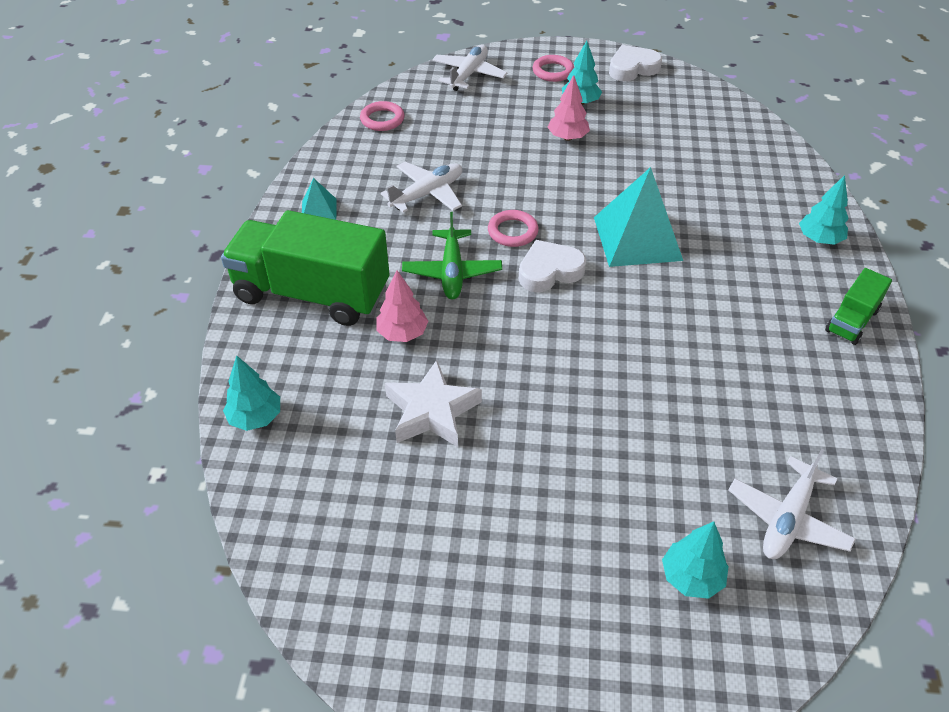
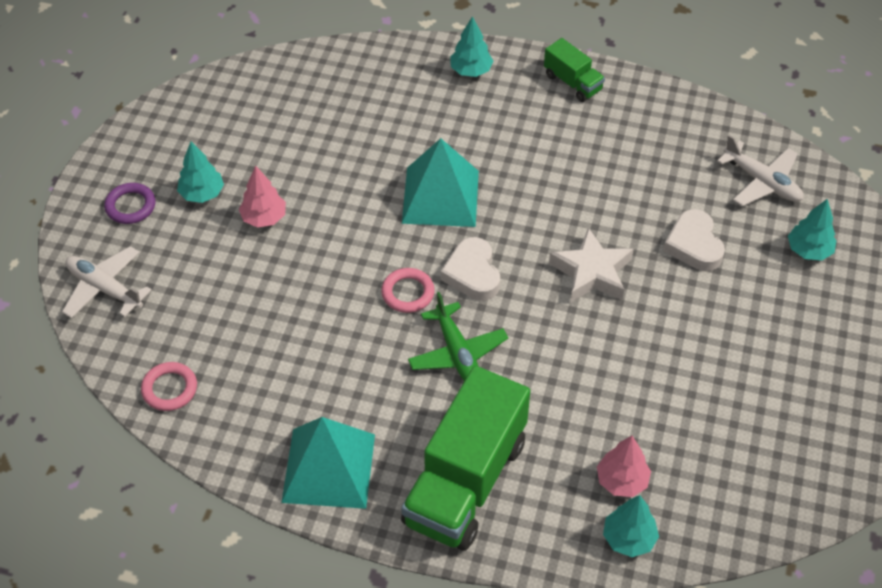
camera: 80 degrees left, 5 degrees up
(319, 210) = (328, 468): turquoise pyramid -> turquoise pyramid, size x2.08
(402, 333) = (536, 405): pink tree -> pink tree (621, 481)
(427, 194) = (327, 359): white plane -> none
(431, 411) = (636, 393): white star -> white star (591, 272)
(452, 272) = (457, 353): green plane -> green plane turned 60 degrees clockwise
(553, 71) = (130, 206): pink ring -> purple ring
(632, 68) = (152, 134): white heart -> white heart (694, 245)

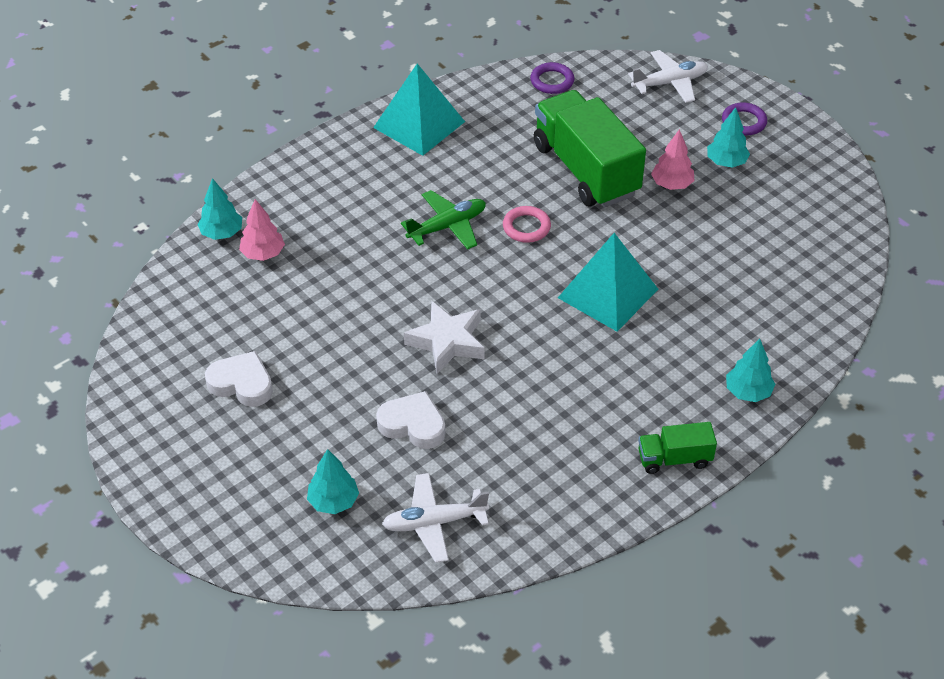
camera: 125 degrees right, 5 degrees down
(169, 389) = (552, 81): pink ring -> purple ring
(457, 353) = (447, 226): green plane -> green plane turned 135 degrees clockwise
(465, 481) = (343, 179): green truck -> green truck (586, 170)
(472, 273) = (511, 271): white heart -> white heart (242, 383)

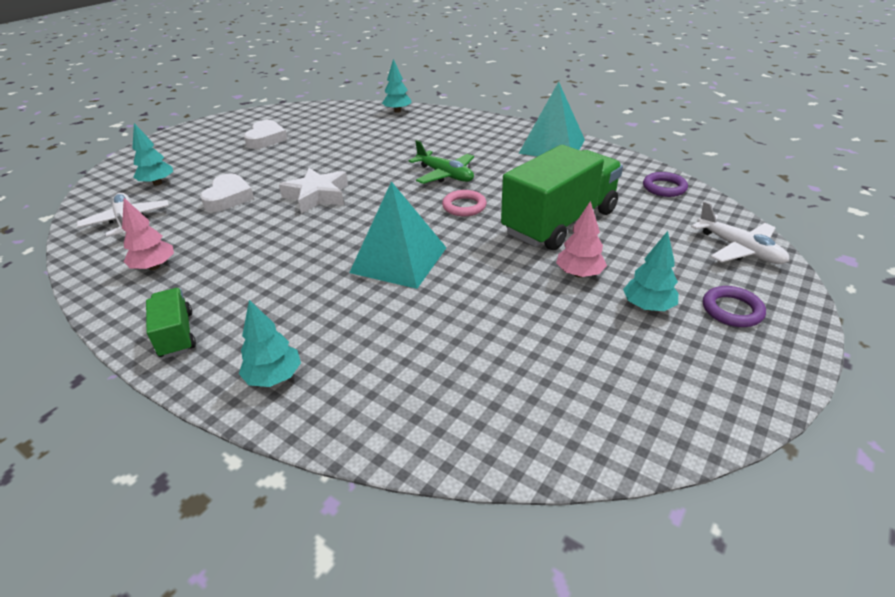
camera: 75 degrees right, 10 degrees down
(263, 254) = (384, 124): pink tree -> pink tree (154, 267)

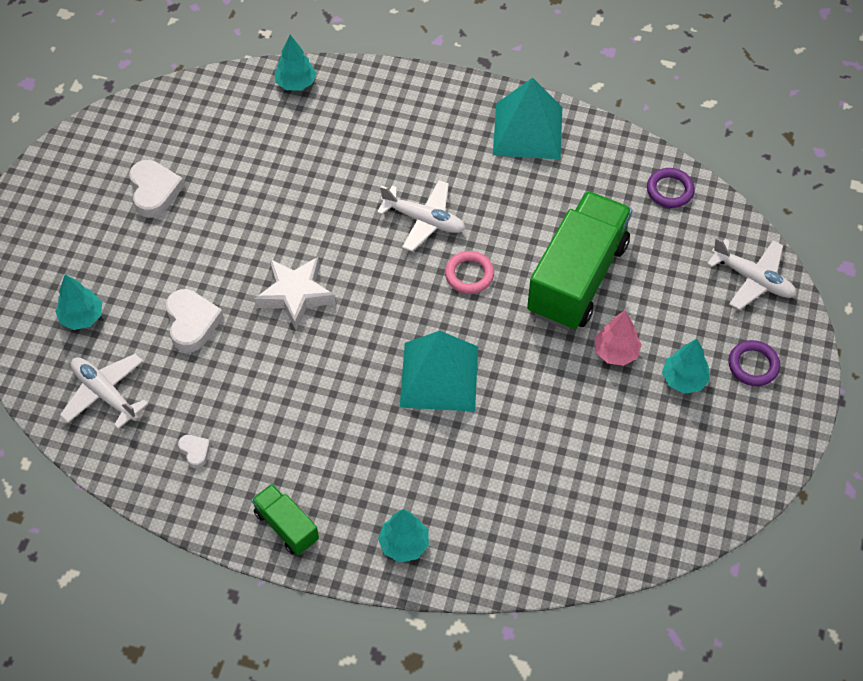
camera: 20 degrees left, 20 degrees up
(154, 267) = (195, 451): pink tree -> white heart
(445, 175) = (424, 220): green plane -> white plane

